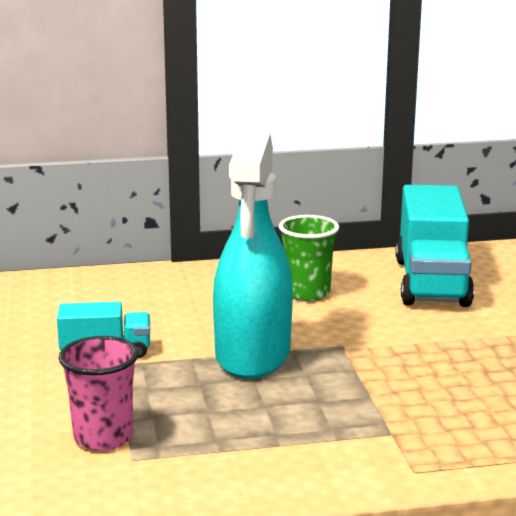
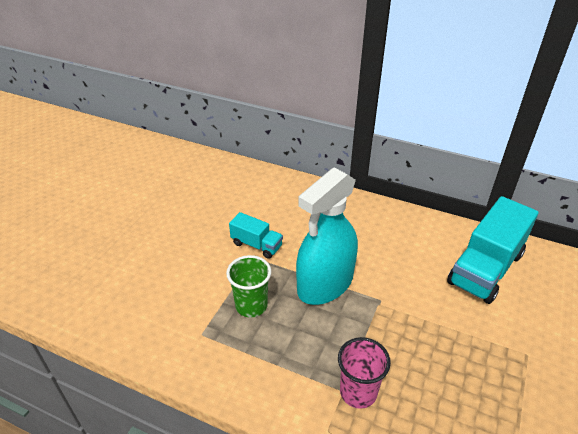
camera: 35 degrees right, 20 degrees up
(103, 437) = (202, 310): pink cup -> pink cup (358, 392)
(307, 293) = (399, 245): green cup -> green cup (251, 305)

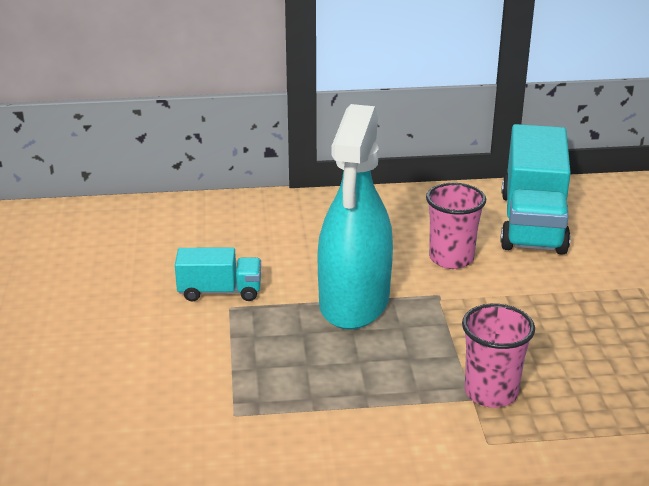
camera: 30 degrees left, 10 degrees down
(251, 305) = (276, 359): green cup -> none
(409, 275) = (451, 258): none -> pink cup

